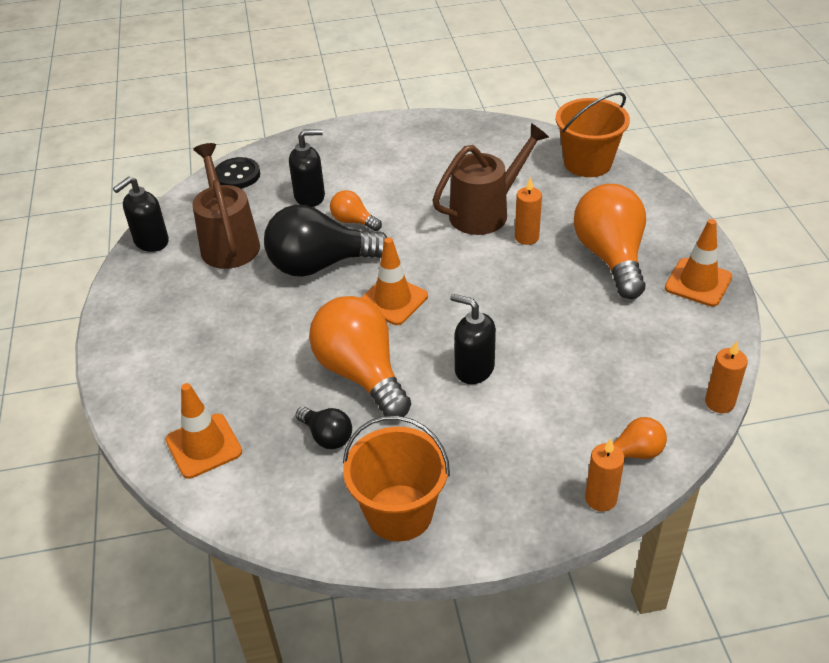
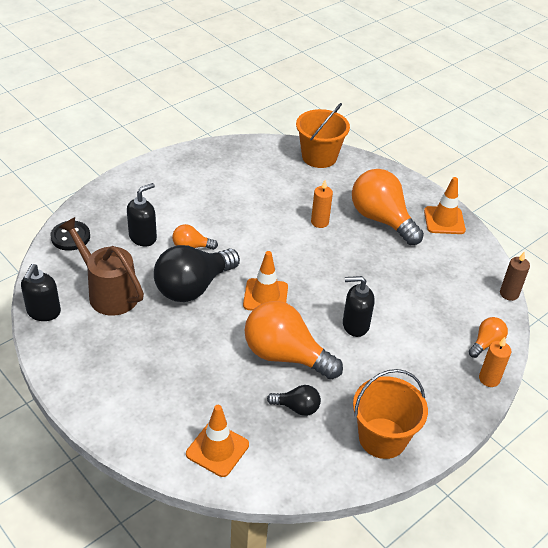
camera: 35 degrees left, 0 degrees up
(486, 212) = (279, 212): brown watering can -> none
(719, 402) = (509, 294): orange candle -> brown candle

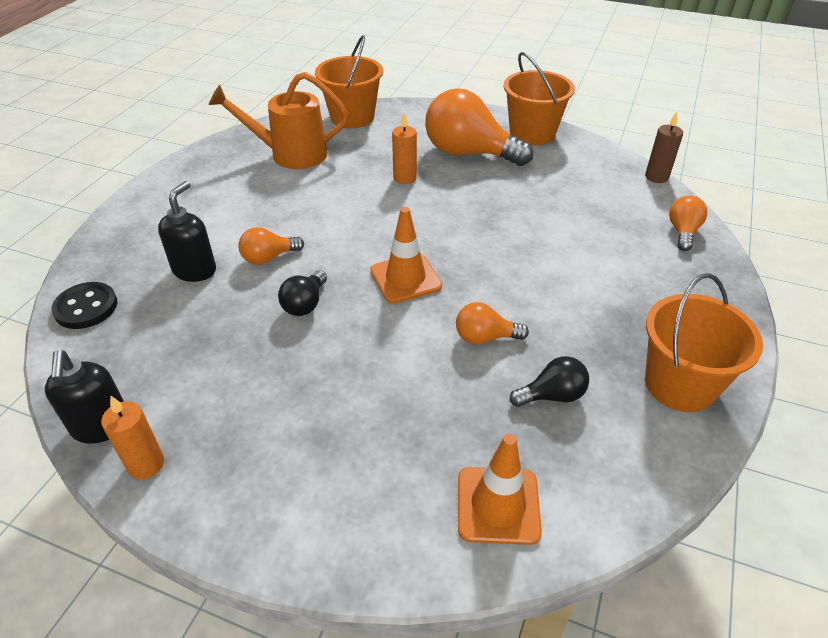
camera: 25 degrees left, 0 degrees up
(108, 292) = (188, 357): brown watering can -> none
(193, 287) = (305, 304): black light bulb -> black light bulb, size x0.48
(254, 173) = (290, 154): none -> orange watering can
(285, 355) = (485, 337): orange light bulb -> orange light bulb, size x0.48
(355, 325) = (535, 269): black soap dispenser -> none
(444, 220) = (532, 133): orange traffic cone -> orange bucket
(489, 379) = (721, 266): orange candle -> orange candle (146, 464)

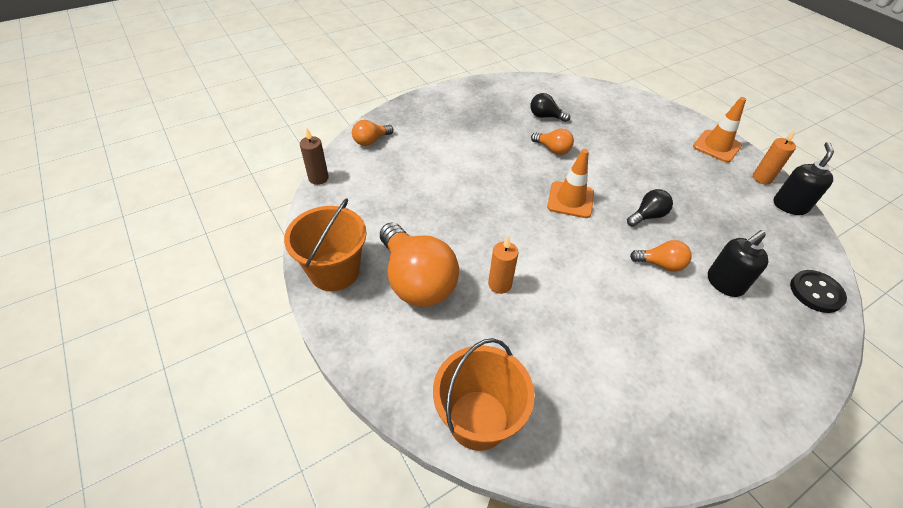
camera: 145 degrees left, 5 degrees up
(290, 154) = (590, 389): orange watering can -> none
(498, 505) = (604, 101): orange traffic cone -> orange traffic cone (716, 146)
(680, 384) = (485, 95): orange bucket -> none

